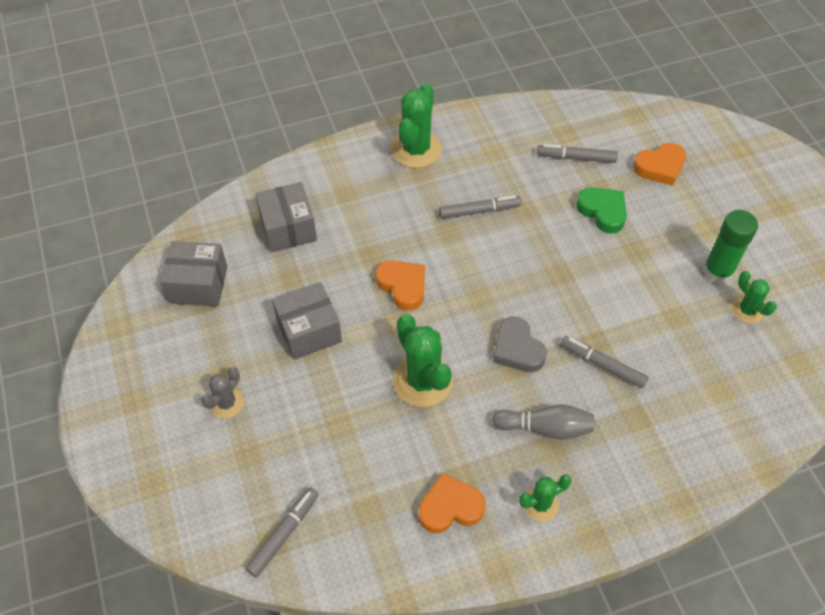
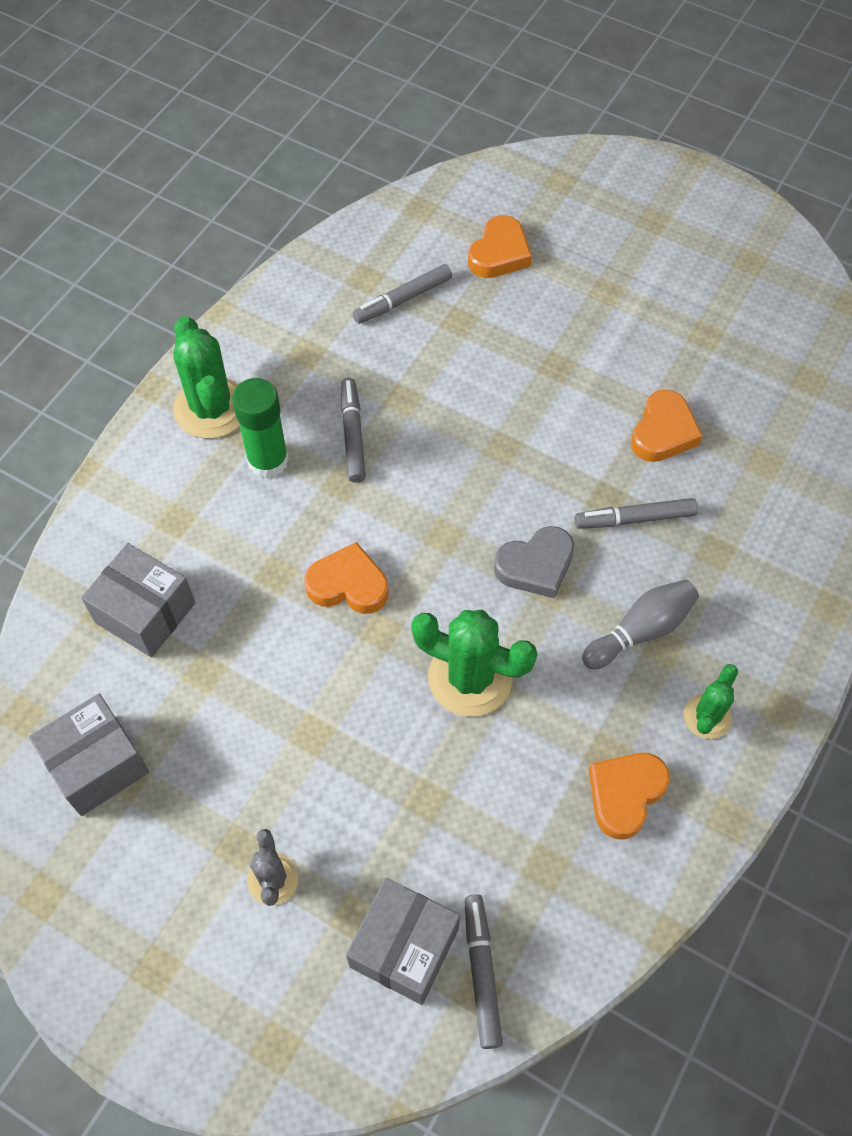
camera: 40 degrees left, 5 degrees up
(309, 331) = (289, 718): grey box -> grey box (404, 947)
(479, 211) = (353, 434): grey marker -> grey marker turned 45 degrees counterclockwise
(517, 349) = (536, 566): grey heart -> grey heart turned 45 degrees counterclockwise
(602, 212) = (485, 345): green heart -> none
(668, 329) = (663, 432): none -> orange heart
(718, 271) = (655, 334): green glue stick -> green glue stick (268, 460)
(747, 310) = (717, 357): green cactus -> none

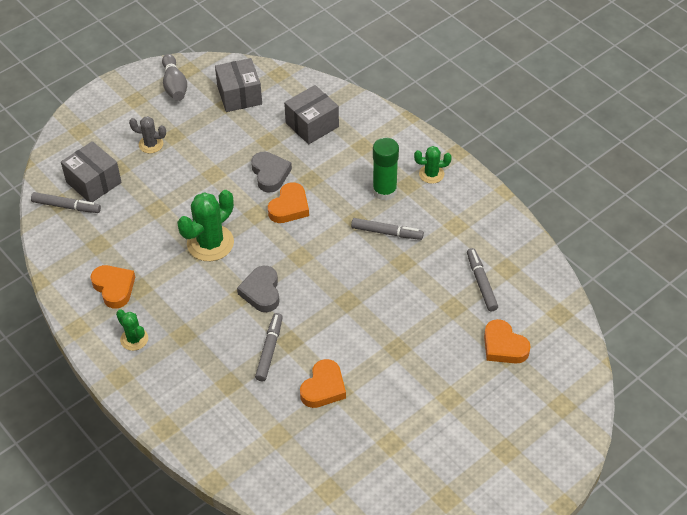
camera: 110 degrees right, 10 degrees down
(211, 408) = (431, 174): green cactus -> green cactus, size x0.56
(284, 640) = (270, 174): none -> grey heart
(640, 630) = (198, 327): grey bowling pin -> grey bowling pin (174, 85)
(663, 432) = (323, 388): orange heart -> orange heart turned 105 degrees counterclockwise

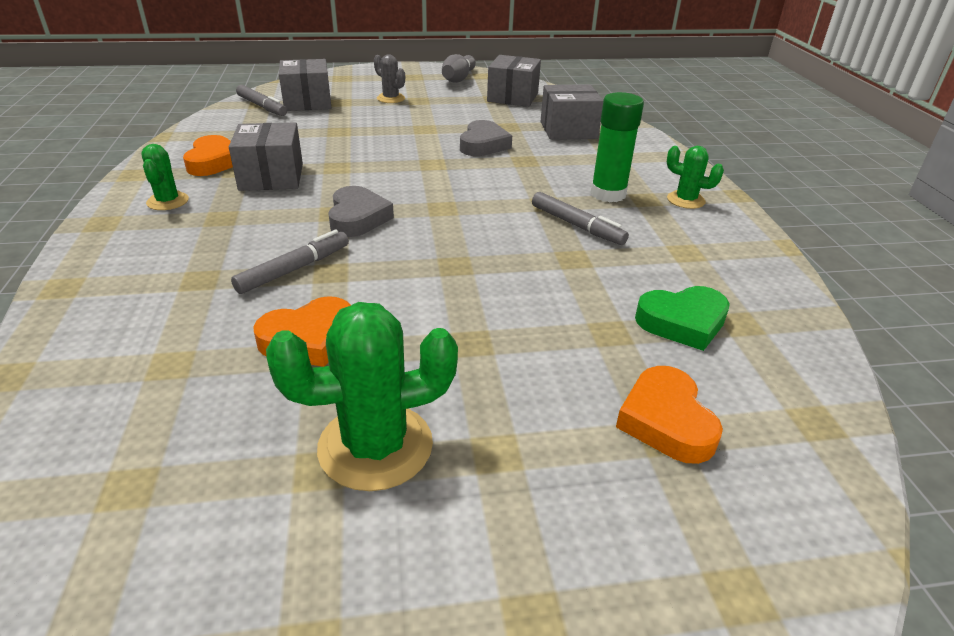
camera: 30 degrees right, 15 degrees down
(169, 283) = (271, 177): none -> grey box
(210, 243) = (355, 166): green cactus -> green cactus (375, 446)
(261, 292) = (357, 218): grey heart -> grey heart turned 150 degrees clockwise
(289, 207) = (476, 170): orange heart -> none
(481, 283) = (682, 322): grey marker -> green heart

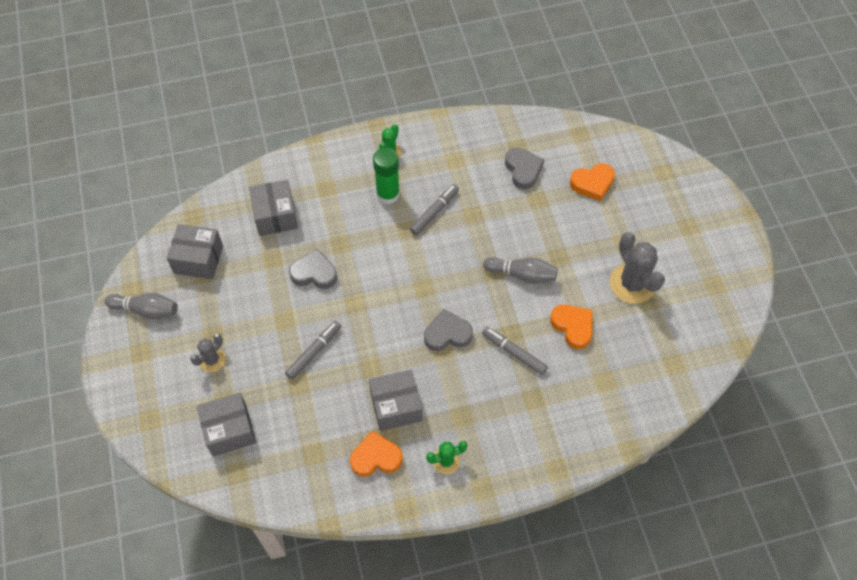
camera: 95 degrees left, 25 degrees up
(262, 106) = (246, 467): grey marker -> grey marker (314, 352)
(375, 446) = (632, 283): green cactus -> grey cactus
(441, 294) = (522, 274): none -> grey bowling pin
(682, 322) = (523, 170): green heart -> grey heart

